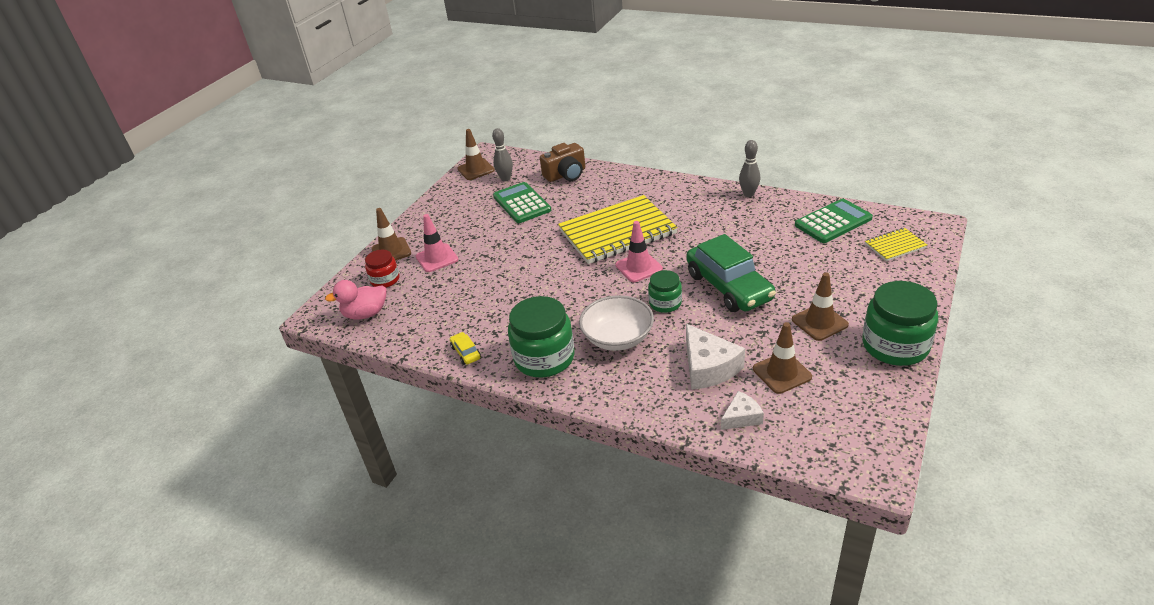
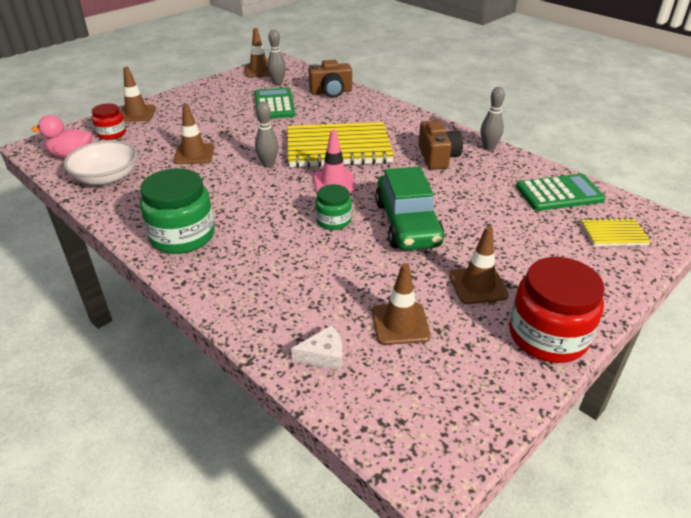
camera: 15 degrees right, 0 degrees up
(437, 258) = (167, 128): pink traffic cone -> none
(465, 352) = (120, 210): yellow car -> none
(487, 277) = (194, 154): none -> brown traffic cone
(566, 267) = (268, 164): none -> grey bowling pin
(617, 338) = (263, 238): white bowl -> white bowl (107, 178)
(708, 367) = (328, 293): white cheese -> none
(711, 216) = (437, 157): none -> brown camera
(895, 346) = (547, 336): green jar -> red jar

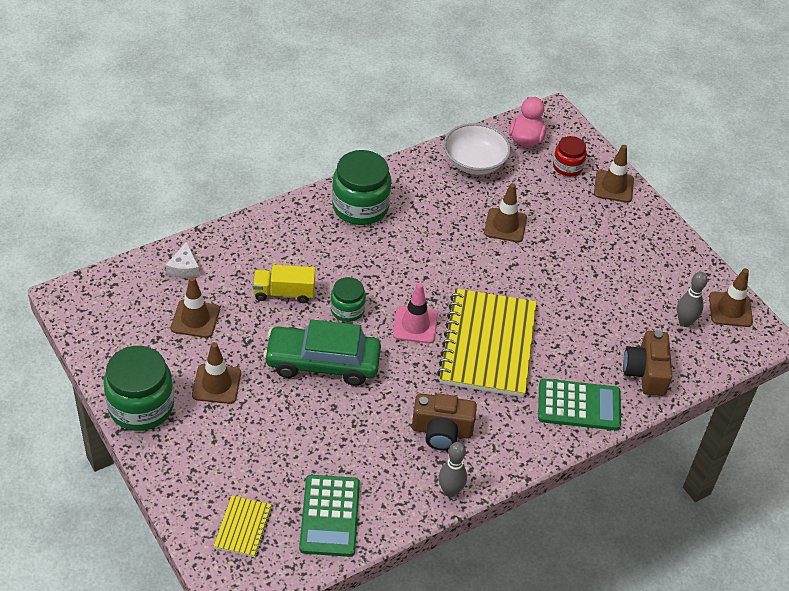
camera: 100 degrees right, 10 degrees up
(268, 164) = (467, 280): grey bowling pin -> none
(274, 104) = (616, 308): green calculator -> green calculator (579, 405)
(329, 264) = (284, 293): none -> yellow truck
(547, 336) = (141, 406): red jar -> green jar

